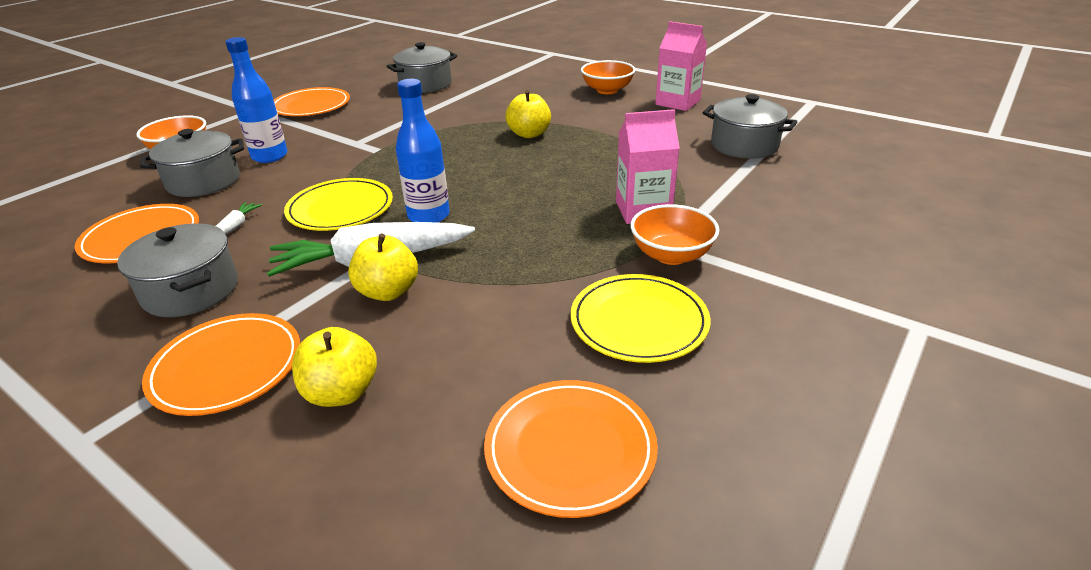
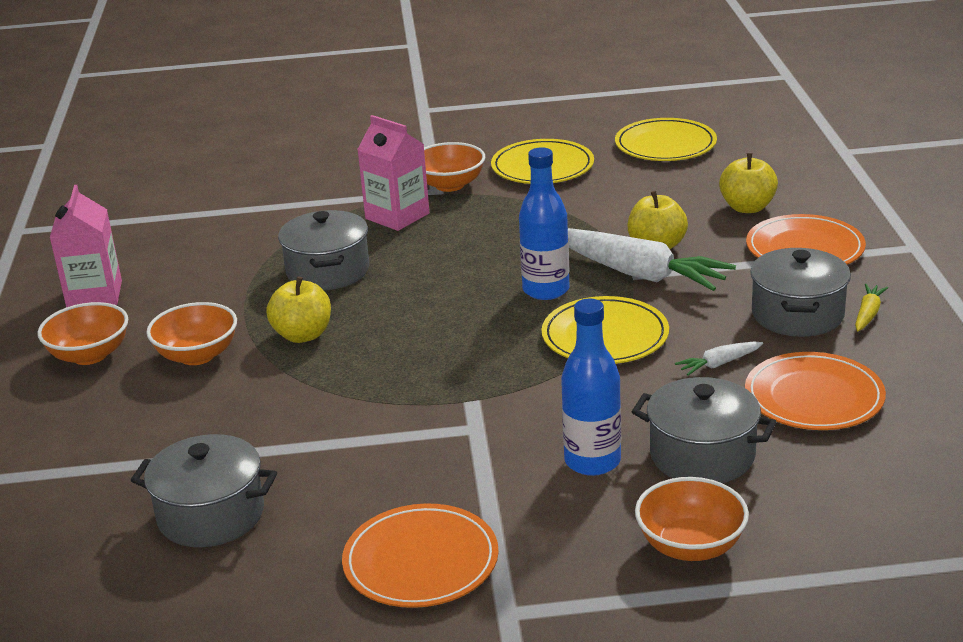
camera: 130 degrees left, 5 degrees down
(117, 322) = (868, 314): none -> yellow carrot
(559, 108) = (197, 355): none -> orange bowl
(570, 449) = (665, 145): orange plate -> yellow plate
(744, 145) = (196, 224): grey pot -> grey pot (328, 271)

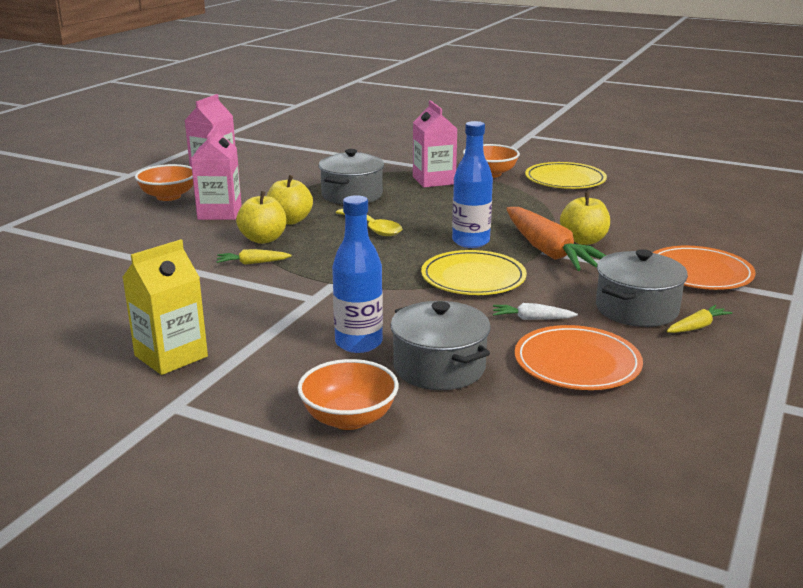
camera: 30 degrees right, 5 degrees down
(197, 355) = (219, 213): orange bowl -> pink carton
(211, 515) = (103, 288): grey pot -> none
(342, 410) = (252, 263): none -> yellow carrot
(416, 311) = (372, 228): none -> yellow spoon
(421, 561) = (171, 356): orange plate -> yellow carton
(639, 274) = (549, 251): white carrot -> orange carrot
(665, 145) = (671, 189): yellow plate -> none
(747, 207) = (686, 237): yellow apple -> yellow apple (263, 239)

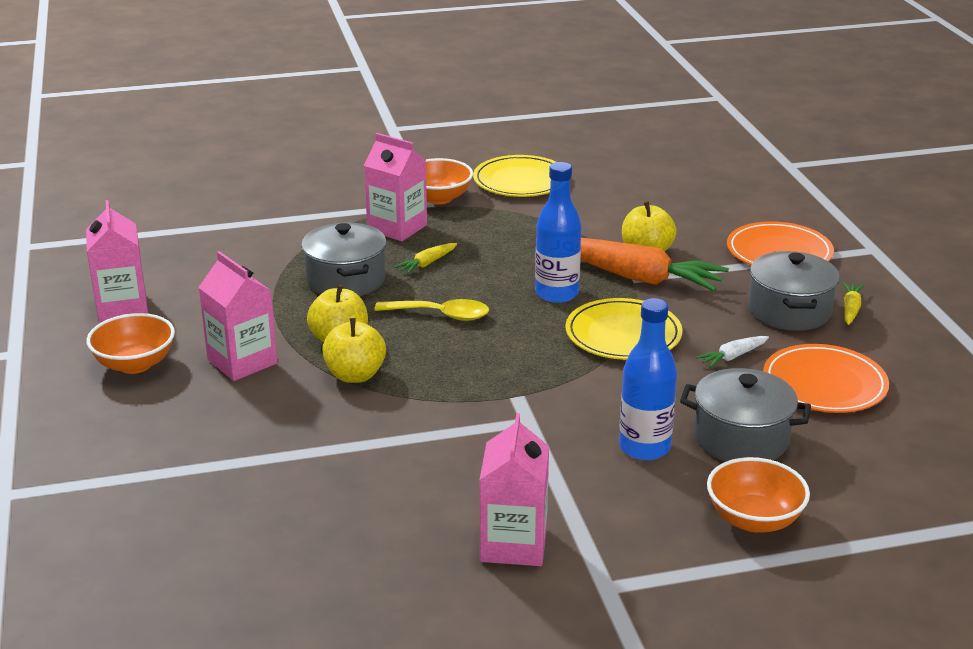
camera: 40 degrees left, 5 degrees up
(171, 356) = (513, 544): yellow carton -> pink carton
(252, 263) = (398, 409): yellow carrot -> yellow carrot (427, 264)

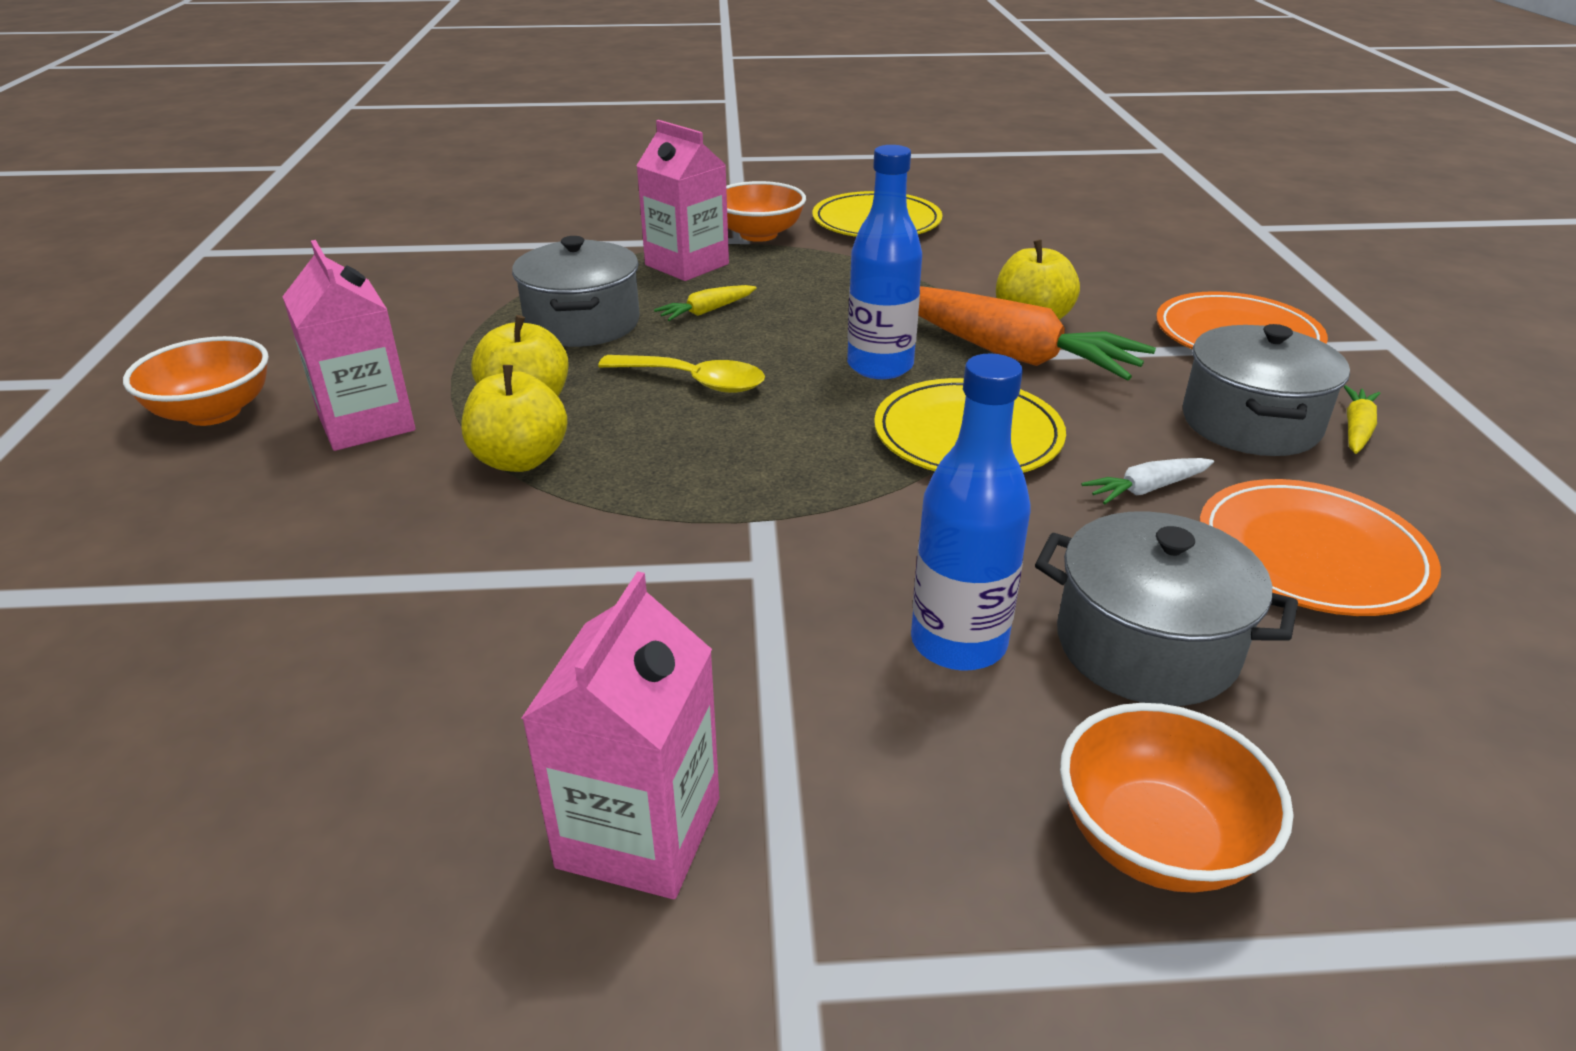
camera: 10 degrees right, 5 degrees up
(122, 307) = (259, 334): pink carton -> none

